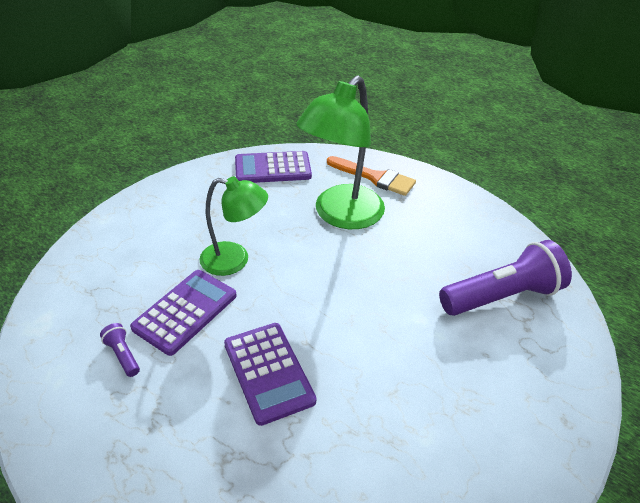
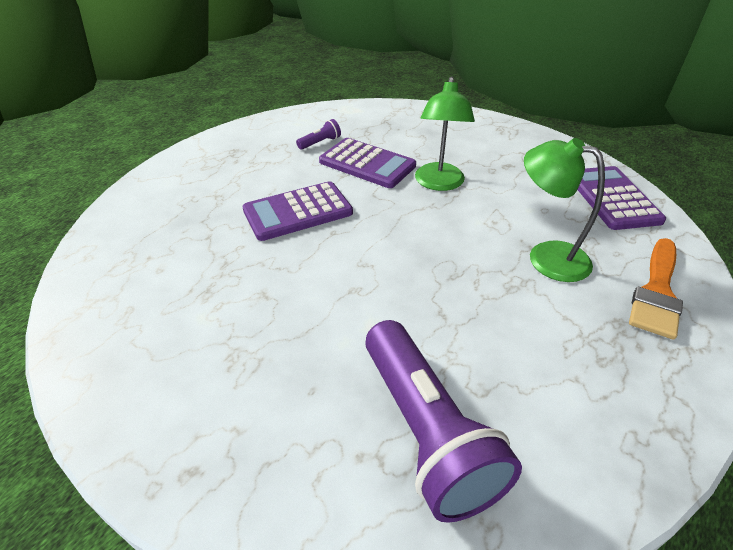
camera: 90 degrees right, 0 degrees up
(341, 215) = (546, 256): green lamp -> green lamp, size x0.63

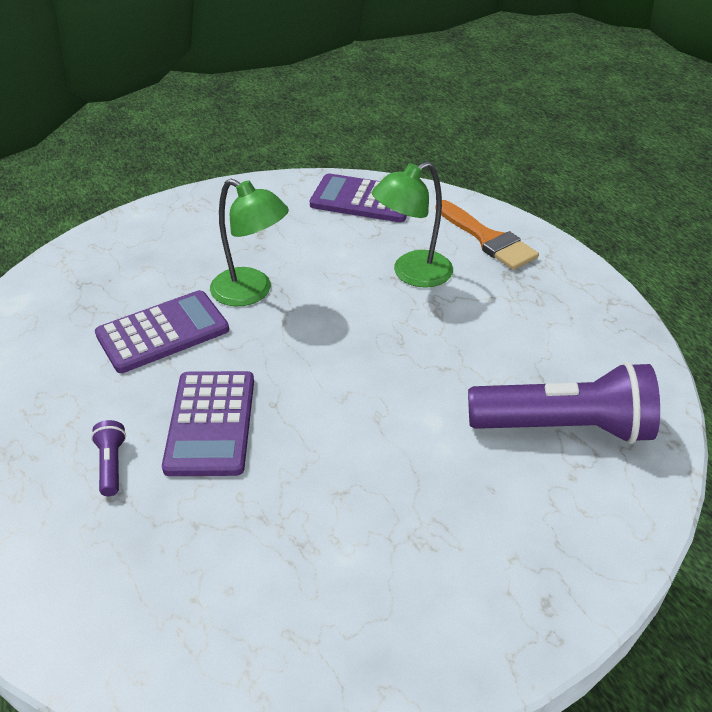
camera: 65 degrees left, 0 degrees up
(320, 143) = (72, 357): purple flashlight -> purple flashlight (112, 464)

